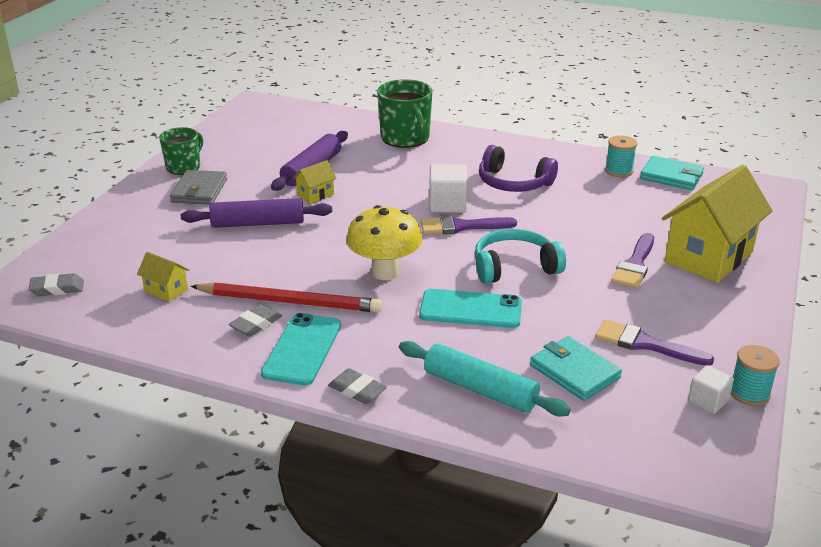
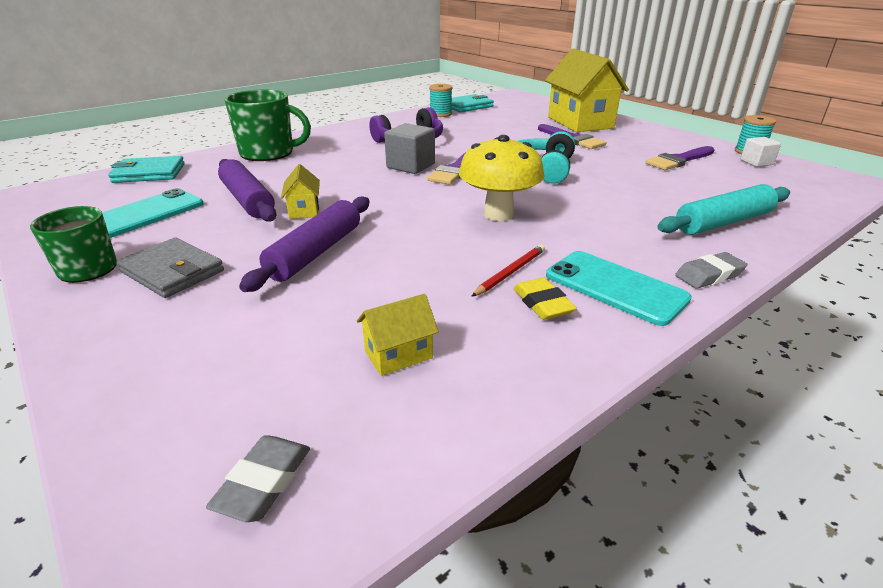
camera: 60 degrees left, 0 degrees up
(256, 324) = (542, 304): grey eraser -> yellow eraser
(290, 302) = (510, 272): red pencil -> red pencil, size x0.50
(447, 204) = (410, 166): white cube -> grey cube
(470, 309) = (594, 197): turquoise phone -> turquoise phone (145, 214)
(574, 371) = (707, 186): turquoise wallet -> turquoise wallet (149, 173)

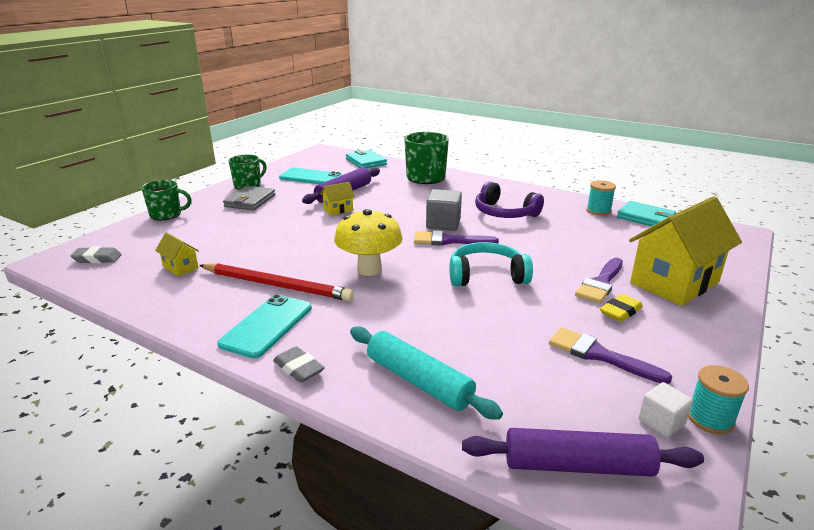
camera: 70 degrees right, 5 degrees down
(111, 372) = (166, 215): none -> green mug
(316, 252) = (282, 226): purple rolling pin -> purple rolling pin (577, 465)
(510, 272) = (277, 285): red pencil -> red pencil, size x2.02
(542, 304) = (238, 300): yellow eraser -> yellow eraser (620, 311)

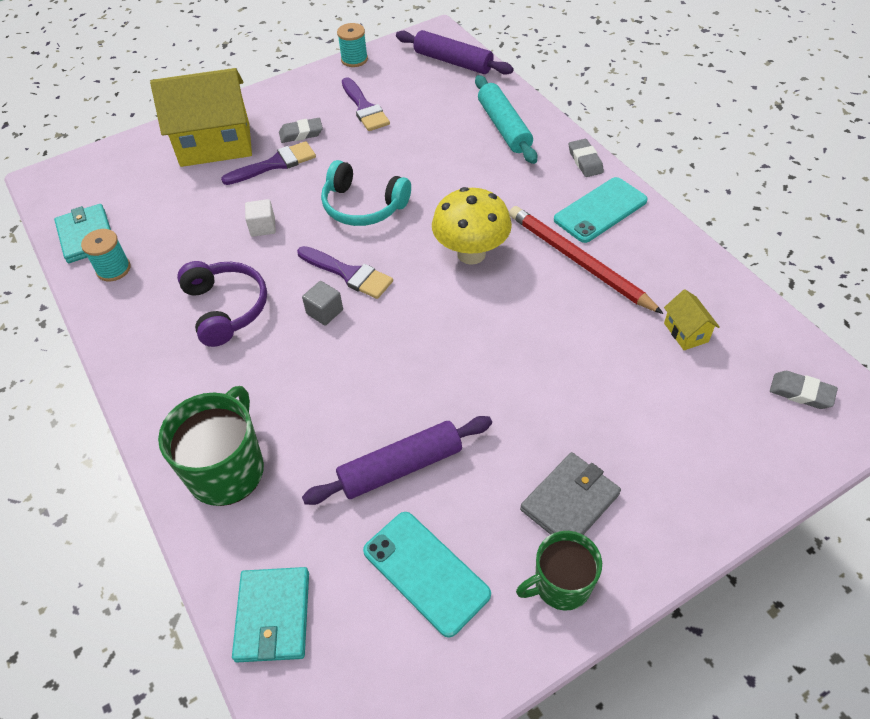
camera: 150 degrees left, 25 degrees up
(166, 215) = (719, 502): green mug -> none
(338, 210) = (439, 407): yellow house -> none
(443, 224) = (324, 312): grey cube -> grey cube, size x0.62
(620, 311) = (301, 133): yellow eraser -> grey eraser
(661, 422) = (382, 65): white cube -> white cube (263, 227)

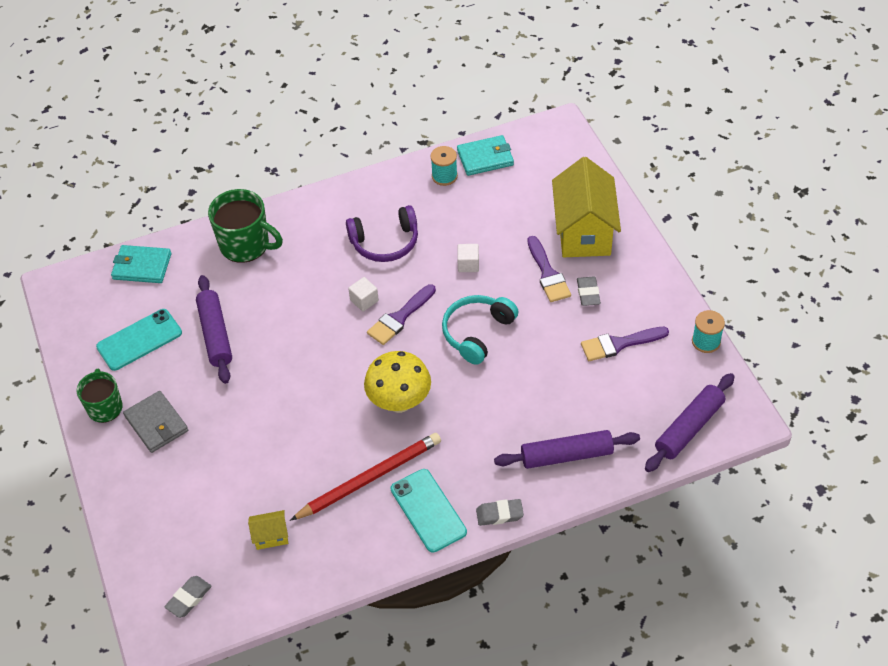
camera: 100 degrees right, 0 degrees up
(324, 312) = (364, 300): grey cube -> white cube
(504, 127) = (566, 455): turquoise rolling pin -> purple rolling pin

